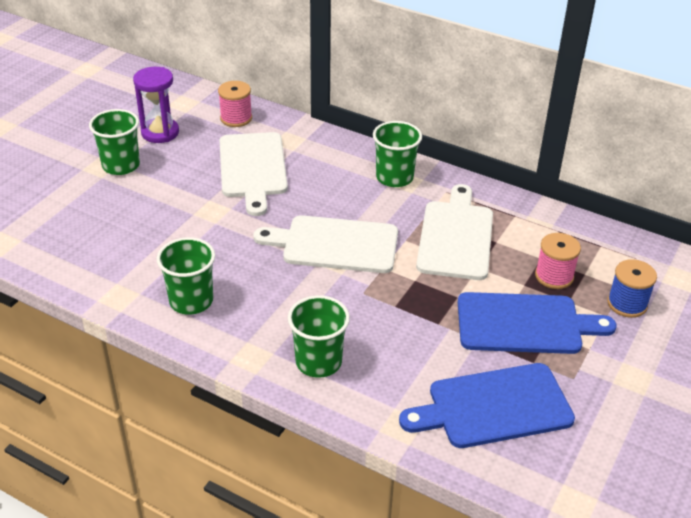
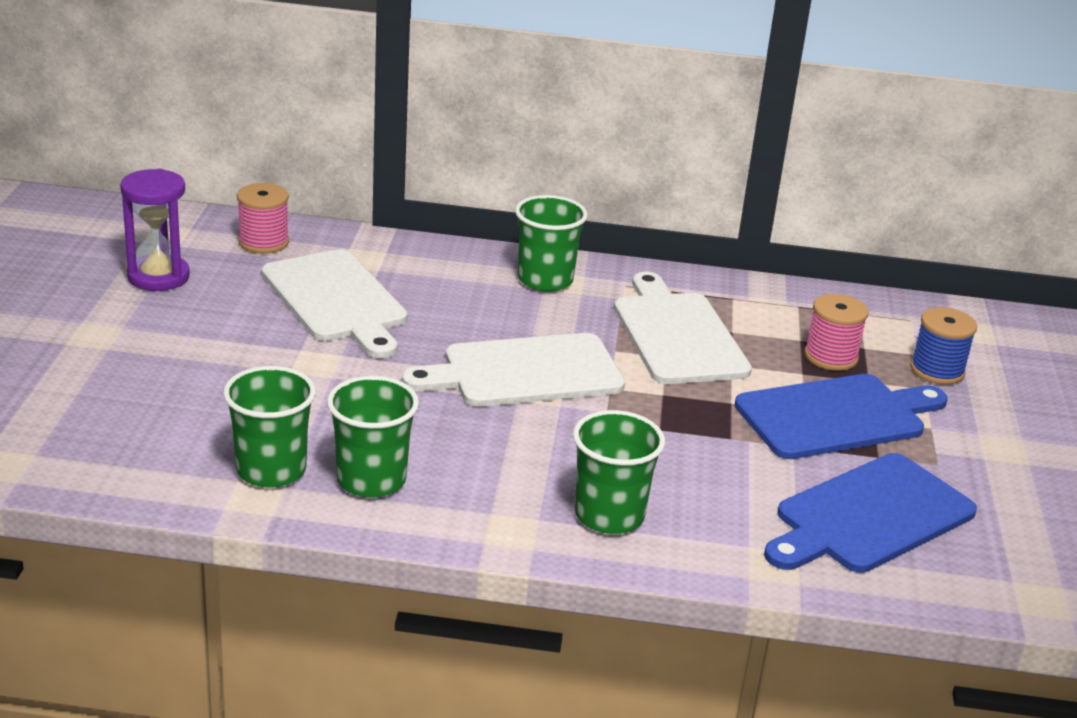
camera: 25 degrees left, 10 degrees down
(121, 165) = (127, 328): green cup -> green cup (271, 470)

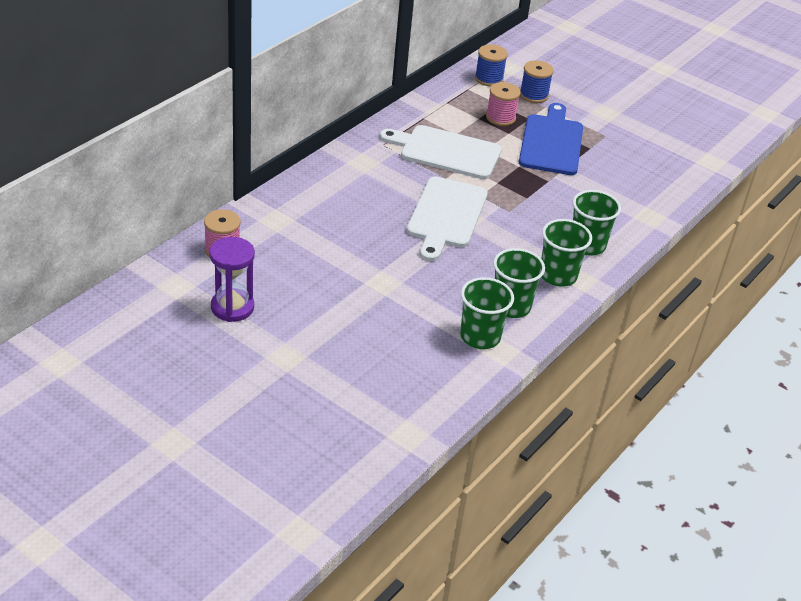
camera: 60 degrees left, 10 degrees up
(336, 300) = (319, 249): white cutting board -> none
(545, 280) = (356, 167): green cup -> green cup (558, 275)
(869, 516) = (632, 174): blue cutting board -> none
(914, 323) = (489, 79): none -> blue spool

